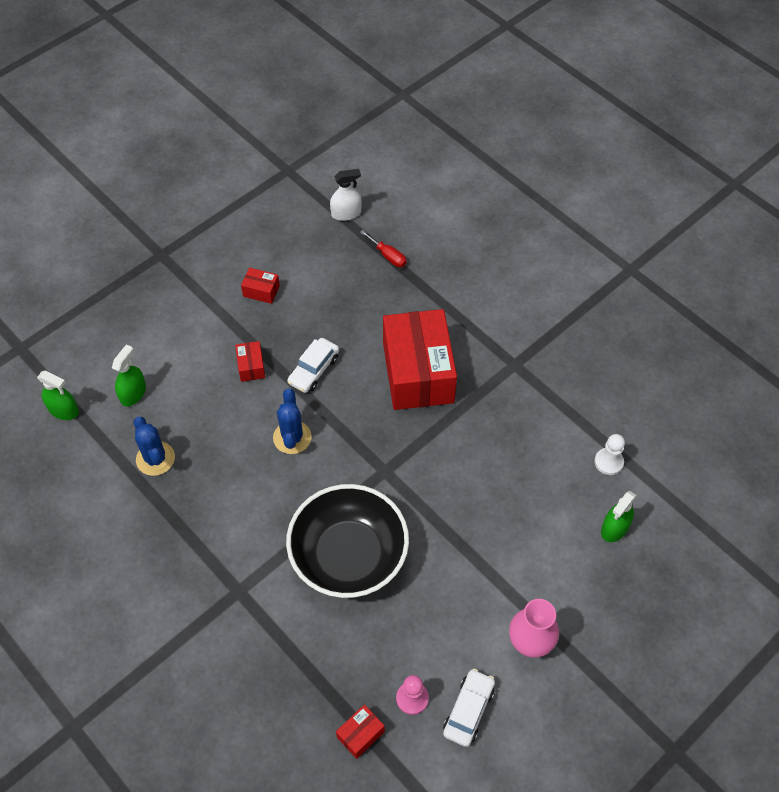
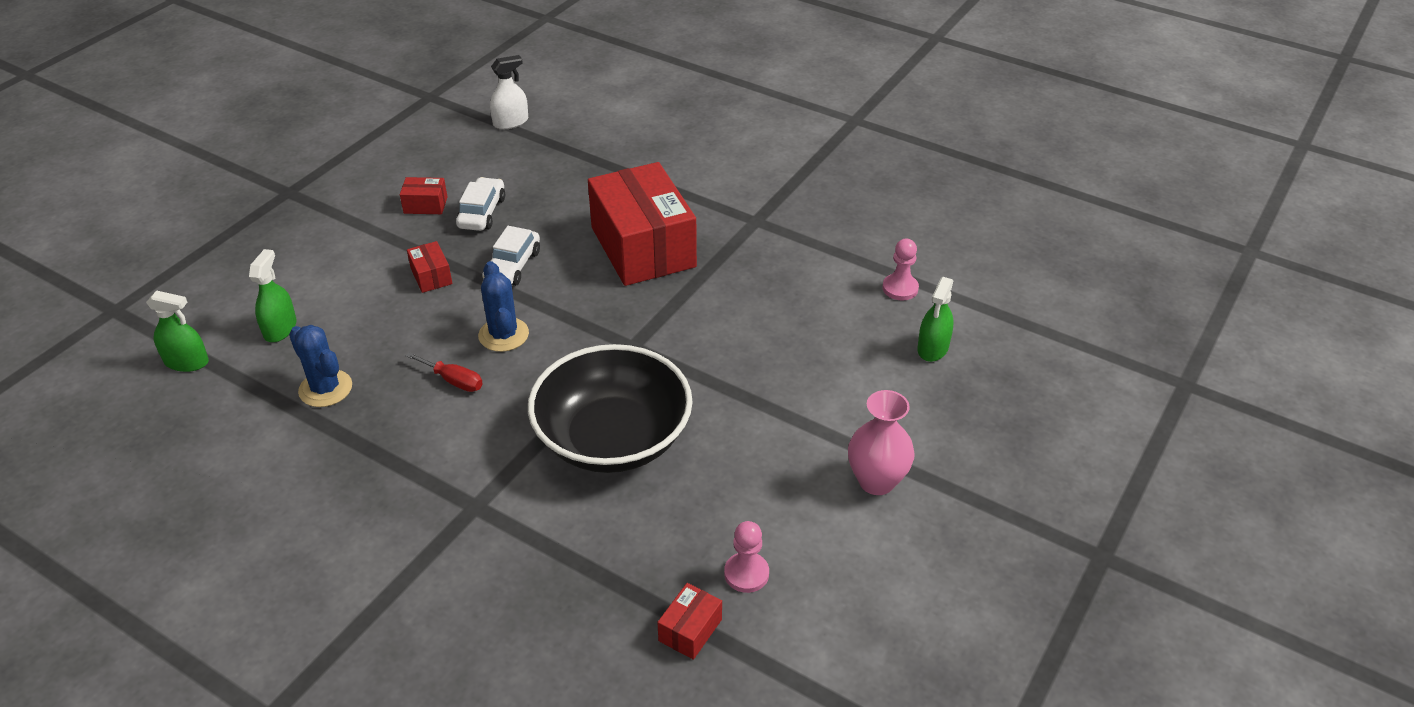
camera: 15 degrees left, 15 degrees down
(388, 256) = (572, 151): red screwdriver -> red screwdriver (453, 381)
(468, 710) = (825, 570): white car -> white car (482, 212)
(608, 462) = (900, 288): white pawn -> pink pawn

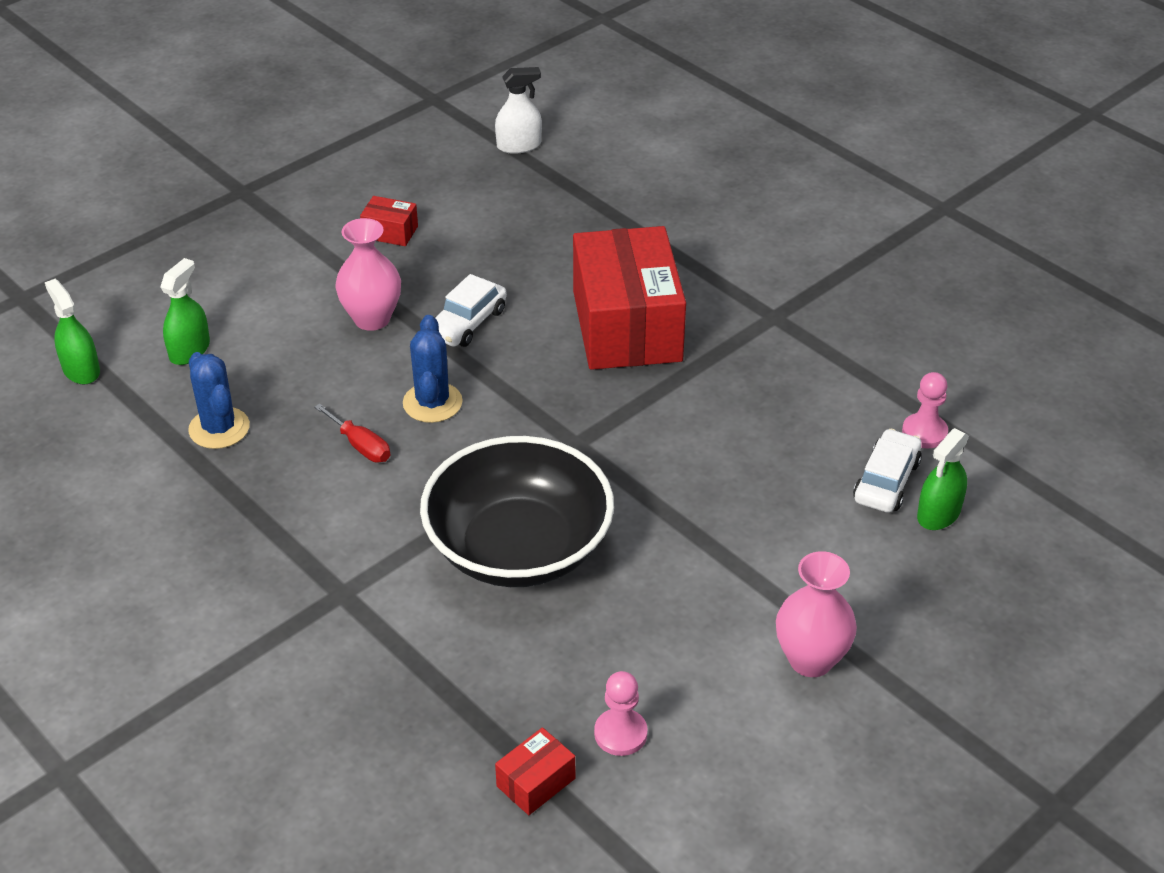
camera: 15 degrees right, 0 degrees up
(186, 362) = (81, 370): green spray bottle -> green spray bottle turned 150 degrees counterclockwise
(431, 276) = (372, 319): red box -> pink vase
(482, 212) = (452, 252): white car -> white car (886, 481)

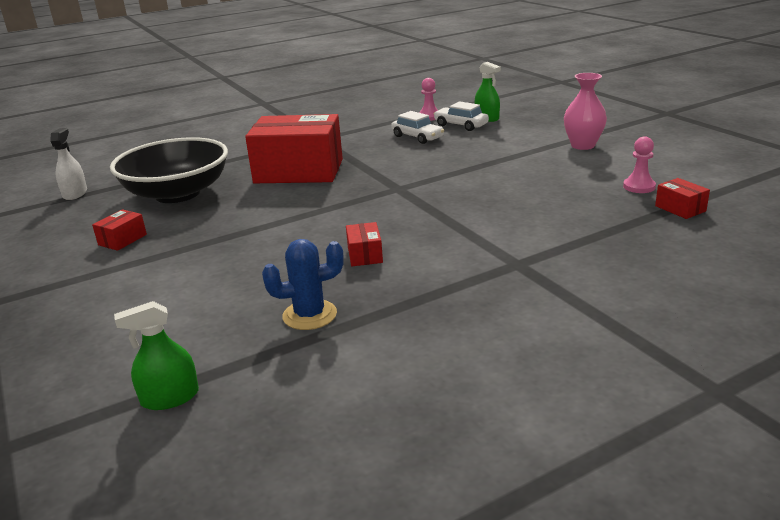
camera: 75 degrees left, 15 degrees down
(189, 350) = (192, 331): green spray bottle -> none
(361, 446) = (364, 255): red screwdriver -> red box
(372, 319) = (221, 248): pink vase -> none
(432, 403) = (333, 229): blue cactus -> none
(467, 323) = (256, 215): white car -> white car (417, 137)
(518, 548) = (486, 207): black bowl -> black bowl (177, 193)

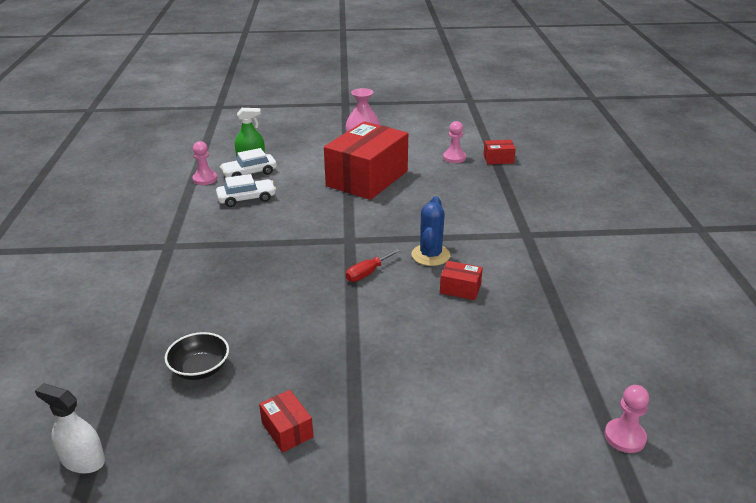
camera: 65 degrees left, 5 degrees up
(170, 398) = (624, 437): green spray bottle -> pink pawn
(177, 193) = (200, 368): black bowl -> black bowl, size x0.45
(299, 171) = (242, 278): red box -> red box (367, 178)
(309, 315) = (539, 339): blue cactus -> blue cactus (430, 255)
(350, 209) = (367, 273): none -> red screwdriver

